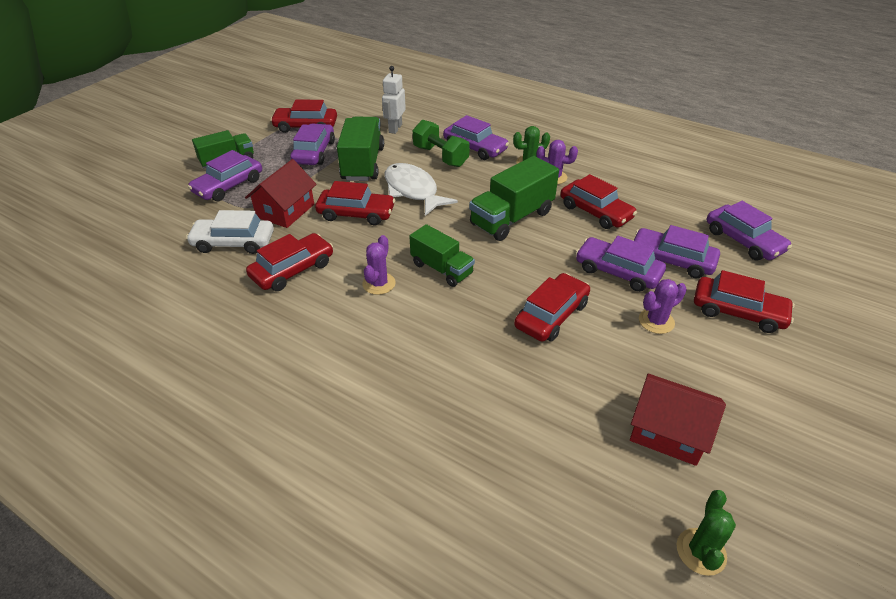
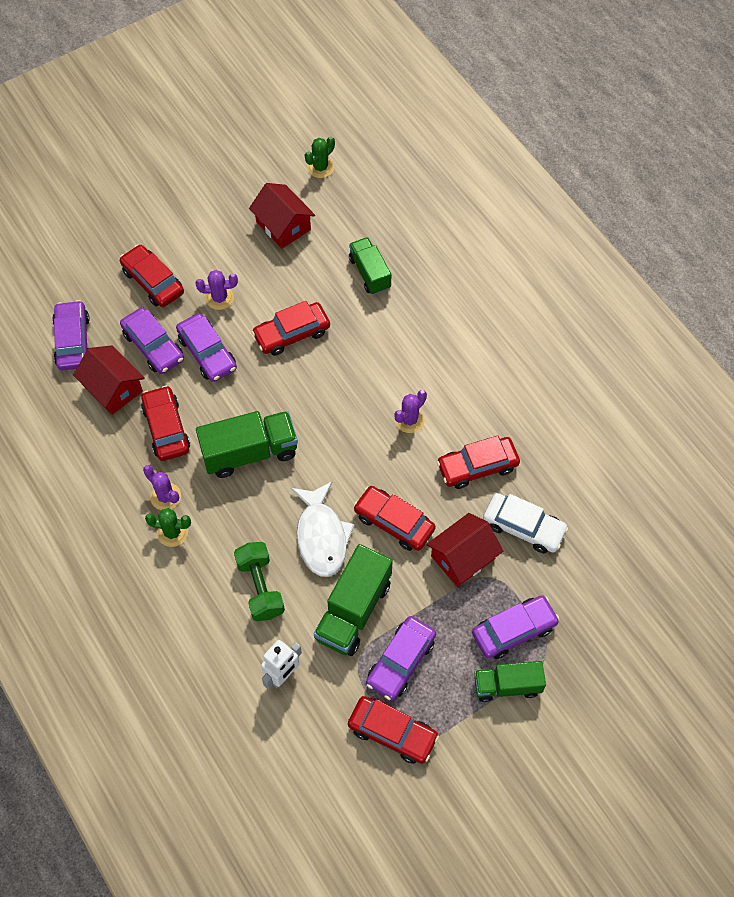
camera: 155 degrees left, 20 degrees up
(441, 269) = (349, 415): green truck -> green truck (370, 273)
(475, 148) = (212, 588): purple car -> none
(668, 222) = (113, 388): none -> red house

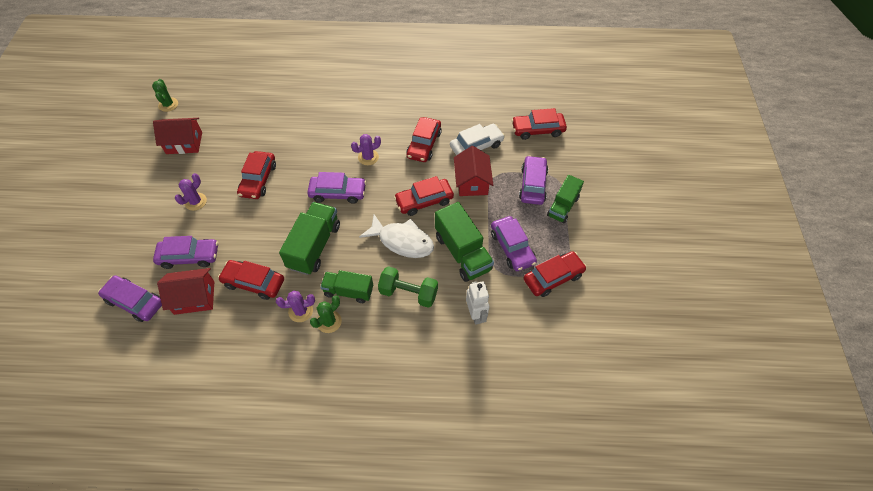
camera: 55 degrees left, 5 degrees down
(153, 281) = (144, 230): red car -> red car (537, 130)
(207, 353) = (225, 230): purple car -> purple car (338, 193)
(370, 273) = (260, 122): green truck -> green truck (348, 291)
(409, 420) = (368, 157): purple cactus -> purple cactus turned 75 degrees clockwise

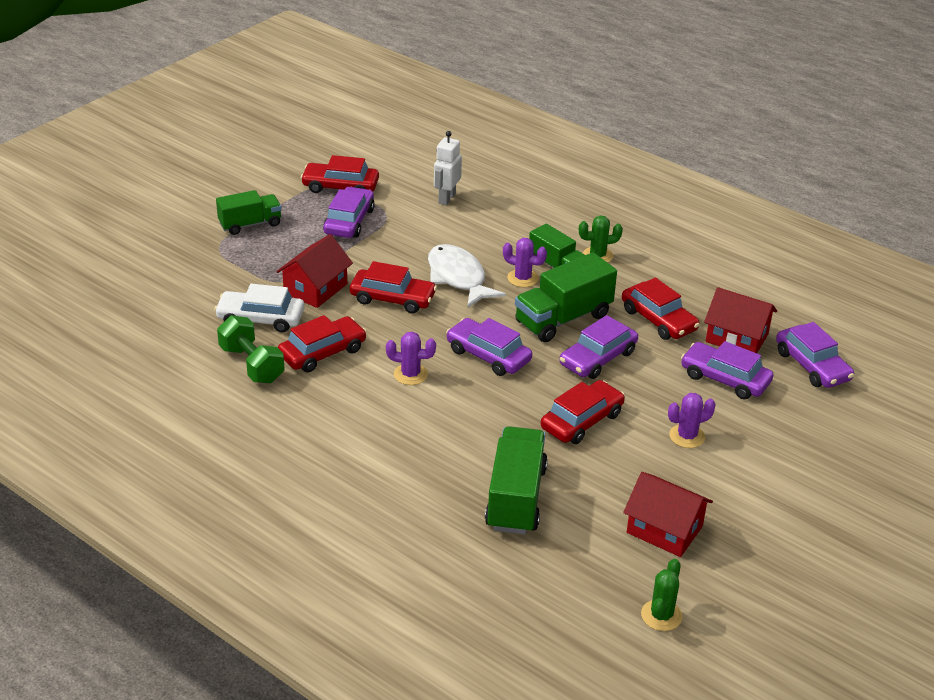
camera: 145 degrees left, 20 degrees down
(300, 311) = (621, 275): purple cactus -> purple cactus (522, 278)
(408, 293) = (495, 239): green dumbbell -> green dumbbell (252, 364)
(462, 253) = (405, 240): green truck -> green truck (516, 498)
(533, 185) = (252, 254): purple car -> purple car (597, 358)
(537, 130) = (163, 297): red car -> none

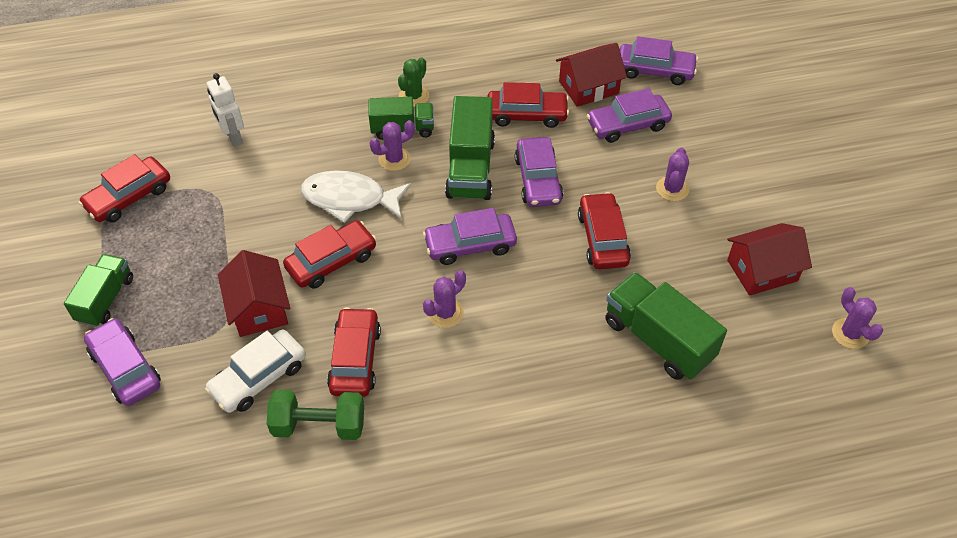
camera: 50 degrees left, 15 degrees up
(349, 221) = (188, 223): purple car -> purple car (125, 368)
(661, 615) = (850, 333): green cactus -> purple cactus

